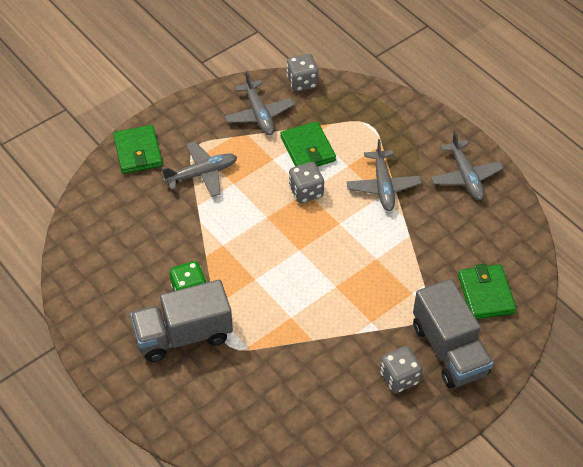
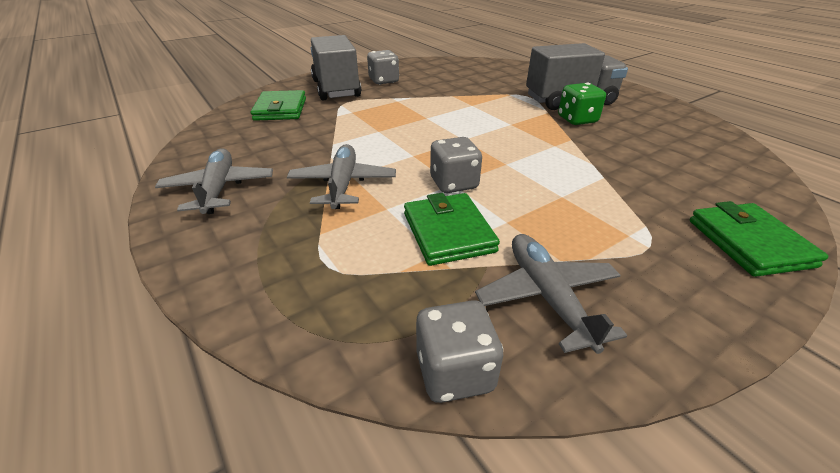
camera: 175 degrees left, 15 degrees down
(202, 174) = (616, 209): grey plane -> none

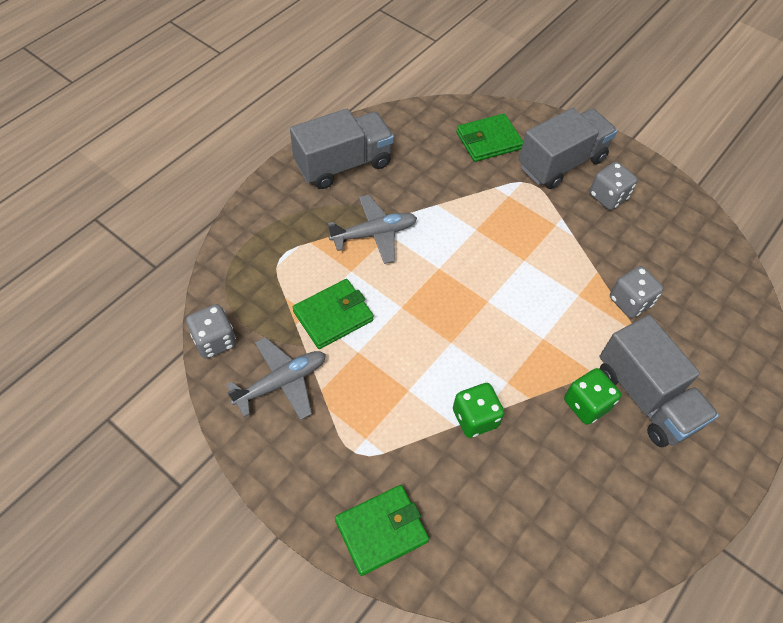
camera: 70 degrees right, 20 degrees up
(219, 189) = (343, 164): grey plane -> grey truck
(454, 183) = (402, 307): grey dice -> grey dice (630, 302)
(594, 166) = (475, 418): none -> green dice

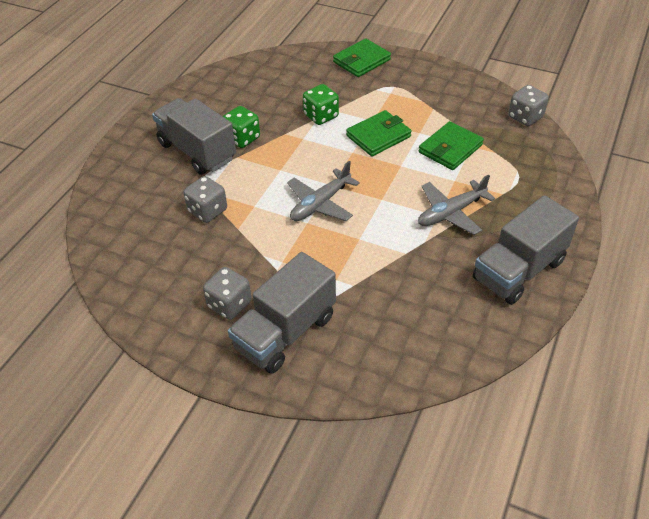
camera: 170 degrees right, 10 degrees down
(282, 382) = (462, 106): grey plane -> grey plane (320, 204)
(488, 141) = (376, 339): green wallet -> green wallet (378, 136)

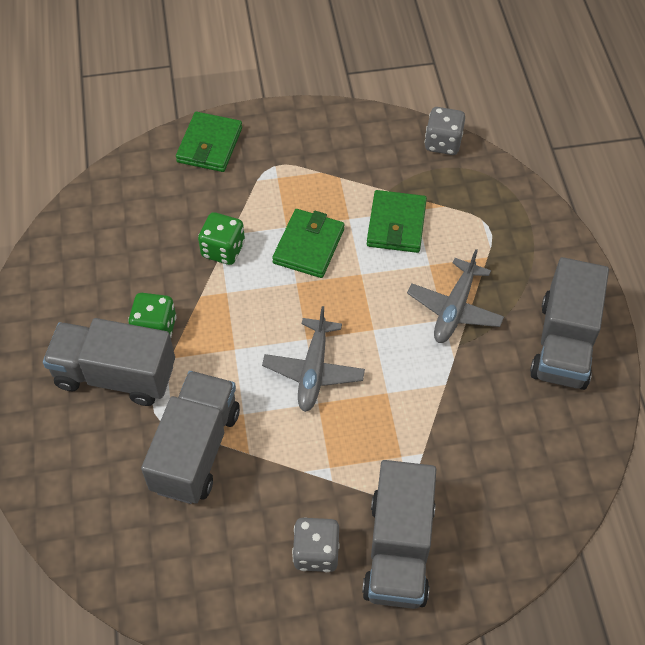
camera: 35 degrees left, 10 degrees up
(207, 211) = (196, 449): grey dice -> grey truck

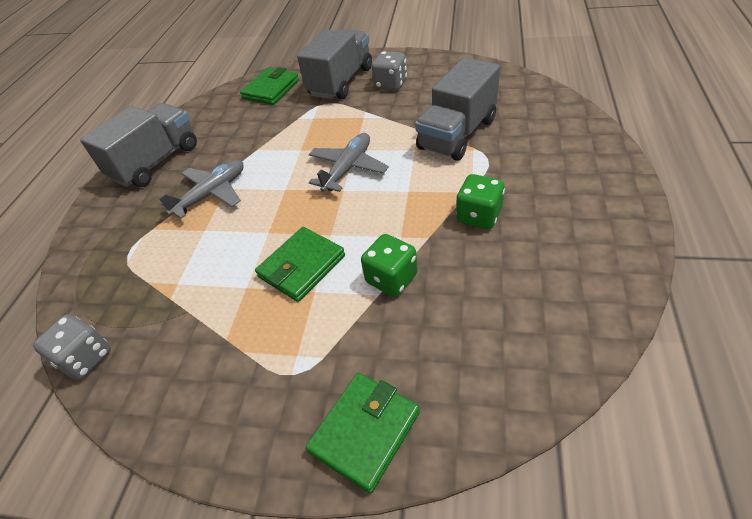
camera: 155 degrees left, 10 degrees down
(115, 375) = (521, 186): grey truck -> none
(396, 224) = (205, 272): green wallet -> green wallet (271, 89)

